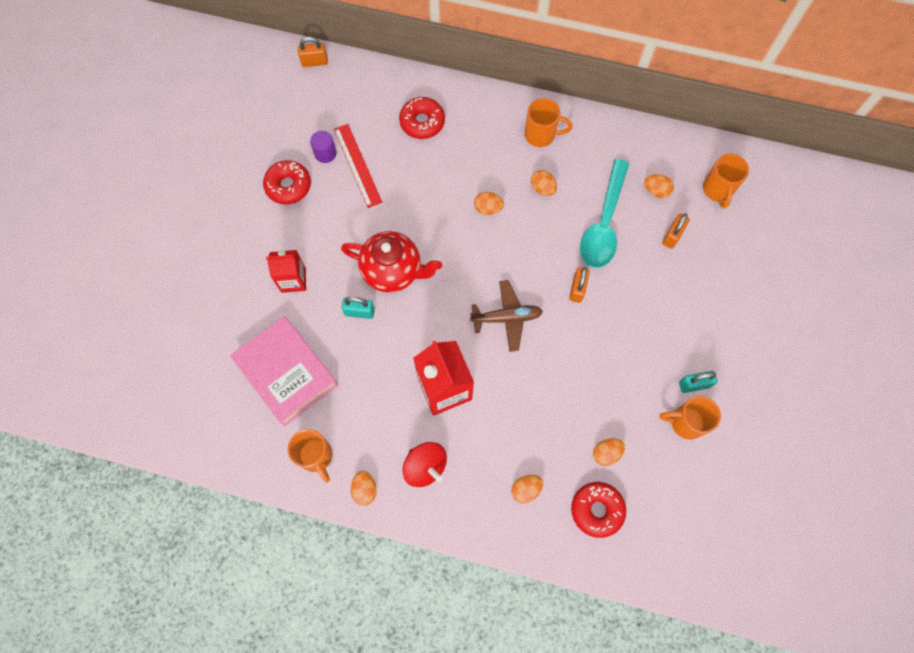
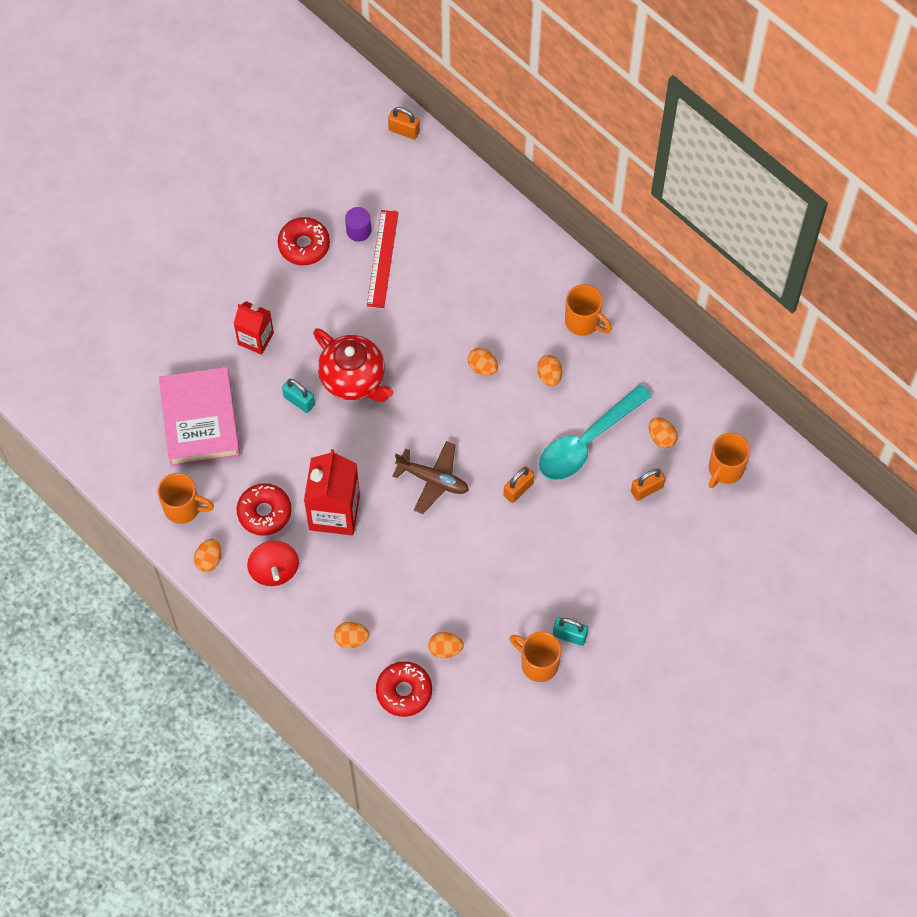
camera: 30 degrees right, 5 degrees down
(316, 456) = (183, 508): orange mug -> orange mug turned 75 degrees counterclockwise
(422, 122) = (473, 248): red donut -> red donut (264, 512)

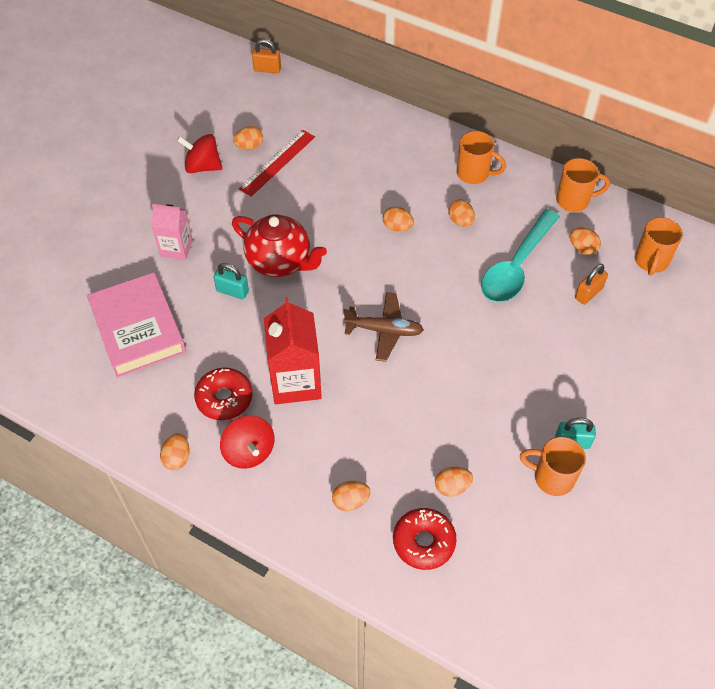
camera: 15 degrees left, 10 degrees down
(183, 508) = (138, 413): orange mug -> orange mug (574, 200)
(255, 338) = (176, 248): red carton -> pink carton
(304, 245) = (203, 166): red donut -> red spinning top
(358, 230) = (249, 146): purple cylinder -> orange egg
(382, 259) = (277, 162): red ruler -> red ruler turned 45 degrees clockwise
(518, 489) = (469, 320): orange padlock -> none

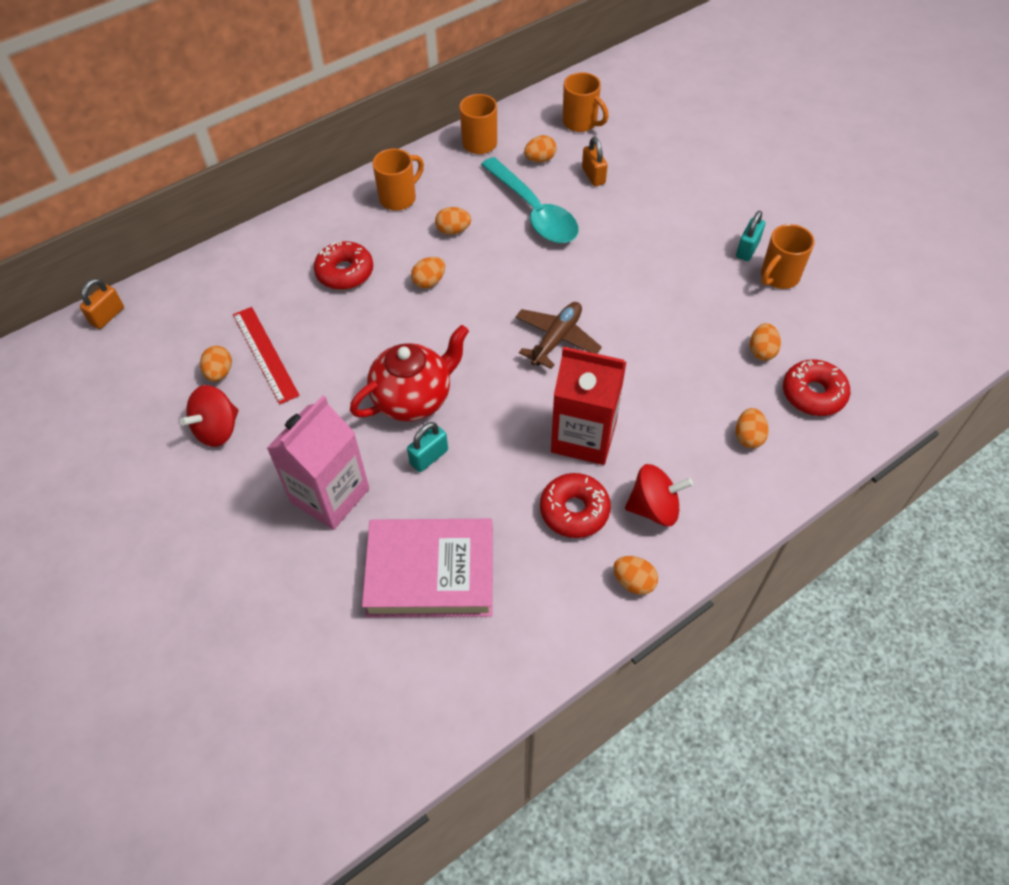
camera: 65 degrees left, 0 degrees up
(176, 248) = (330, 495): pink carton -> pink carton, size x1.61
(377, 173) = (345, 272): none -> red donut

